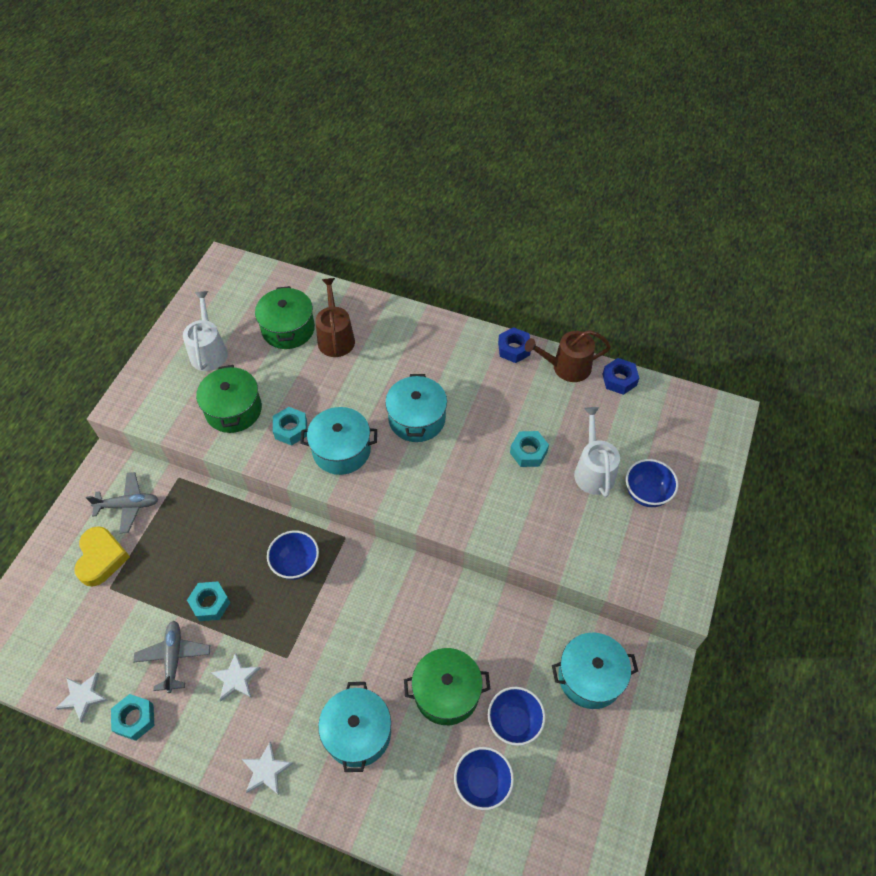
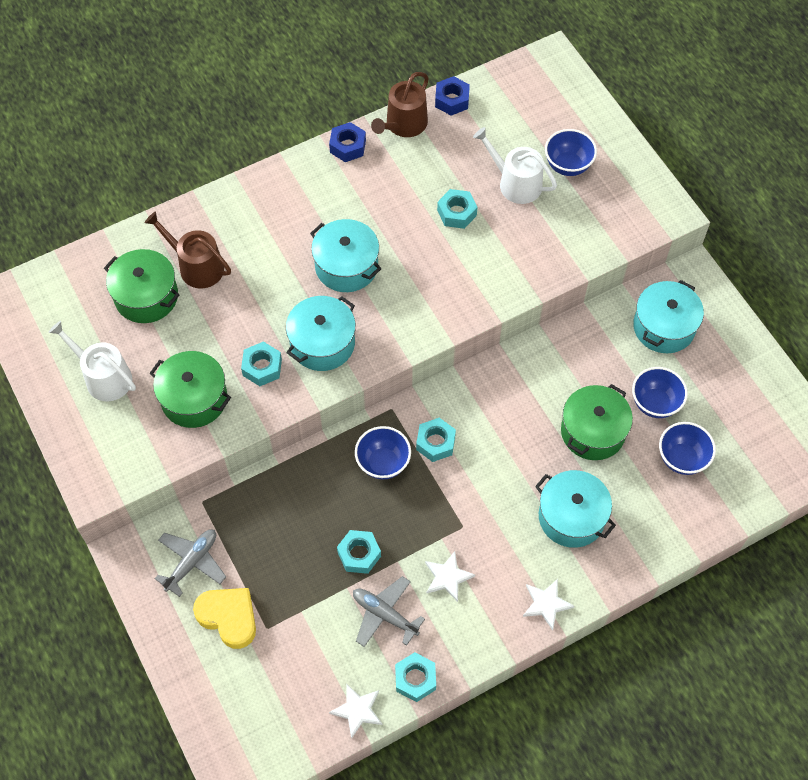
camera: 50 degrees left, 5 degrees up
(341, 586) = (435, 443): none -> turquoise nut

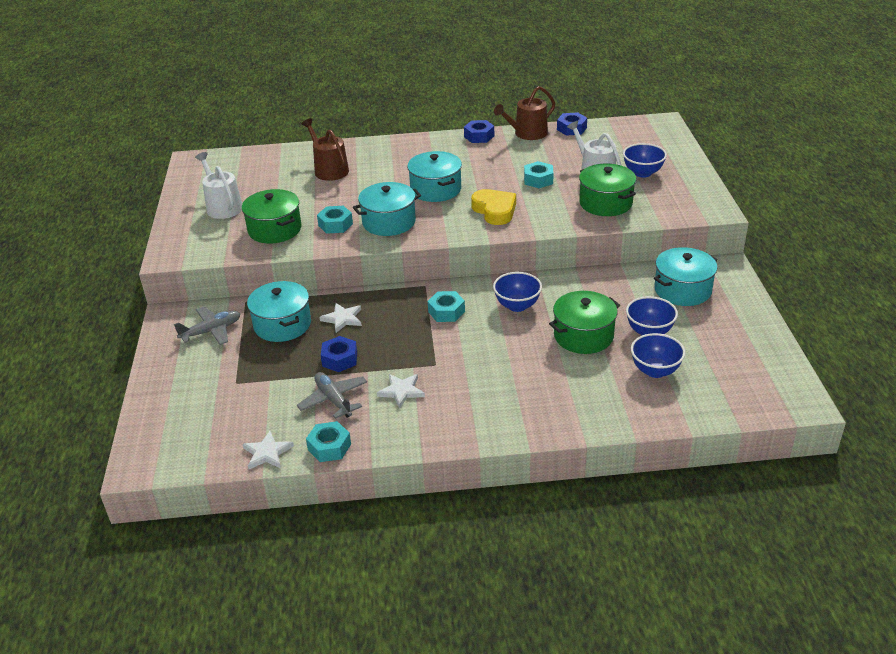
camera: 25 degrees right, 25 degrees down
(146, 296) = (283, 176): green pot -> green pot (605, 203)
(228, 617) = (212, 369): yellow heart -> yellow heart (495, 211)
(359, 554) = (339, 359): turquoise nut -> blue nut
(383, 463) = (396, 313): blue bowl -> blue bowl (517, 306)
(546, 604) = (475, 430): white star -> white star (342, 319)
(571, 517) = (532, 382): turquoise pot -> turquoise pot (282, 324)

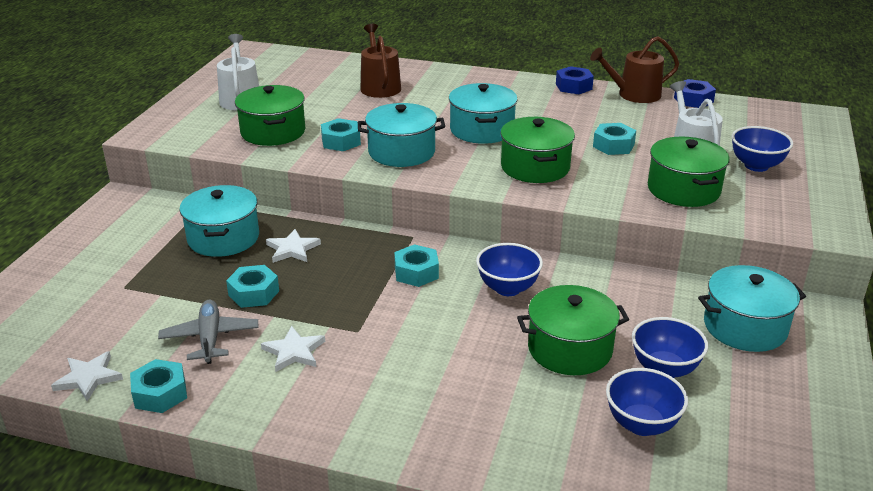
camera: 20 degrees right, 5 degrees down
(211, 331) = (146, 225): grey plane -> none
(339, 359) = (254, 293): blue nut -> turquoise nut
(495, 211) = (535, 167): yellow heart -> green pot

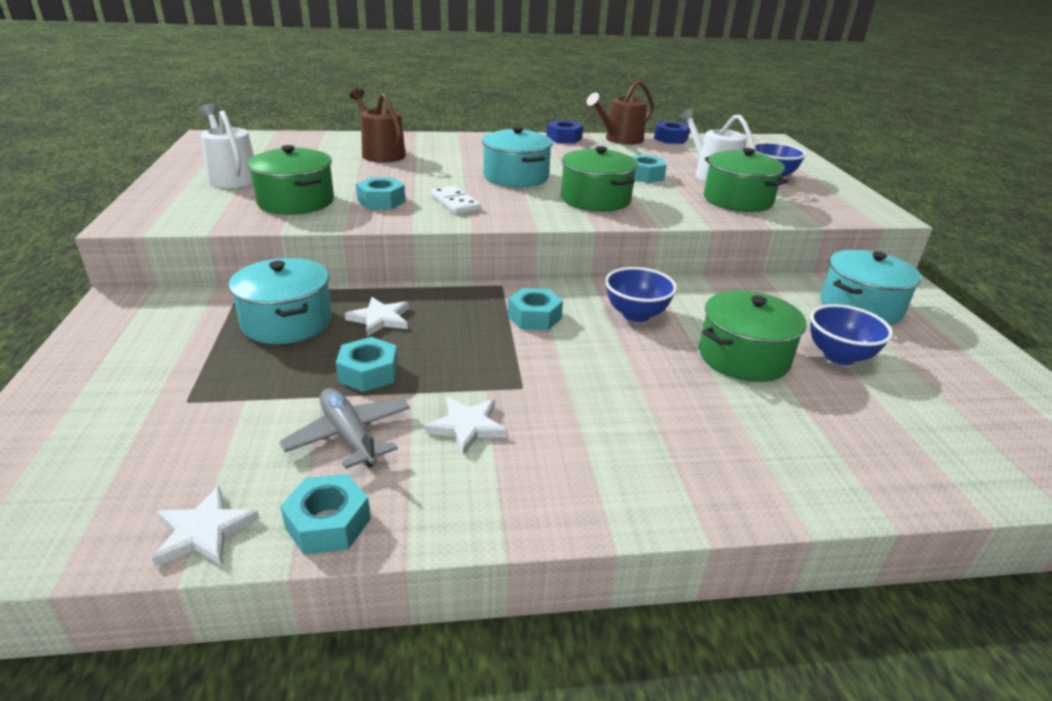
camera: 25 degrees left, 0 degrees up
(401, 152) = (454, 203): turquoise pot -> white domino
(641, 424) = (874, 411): blue bowl -> none

